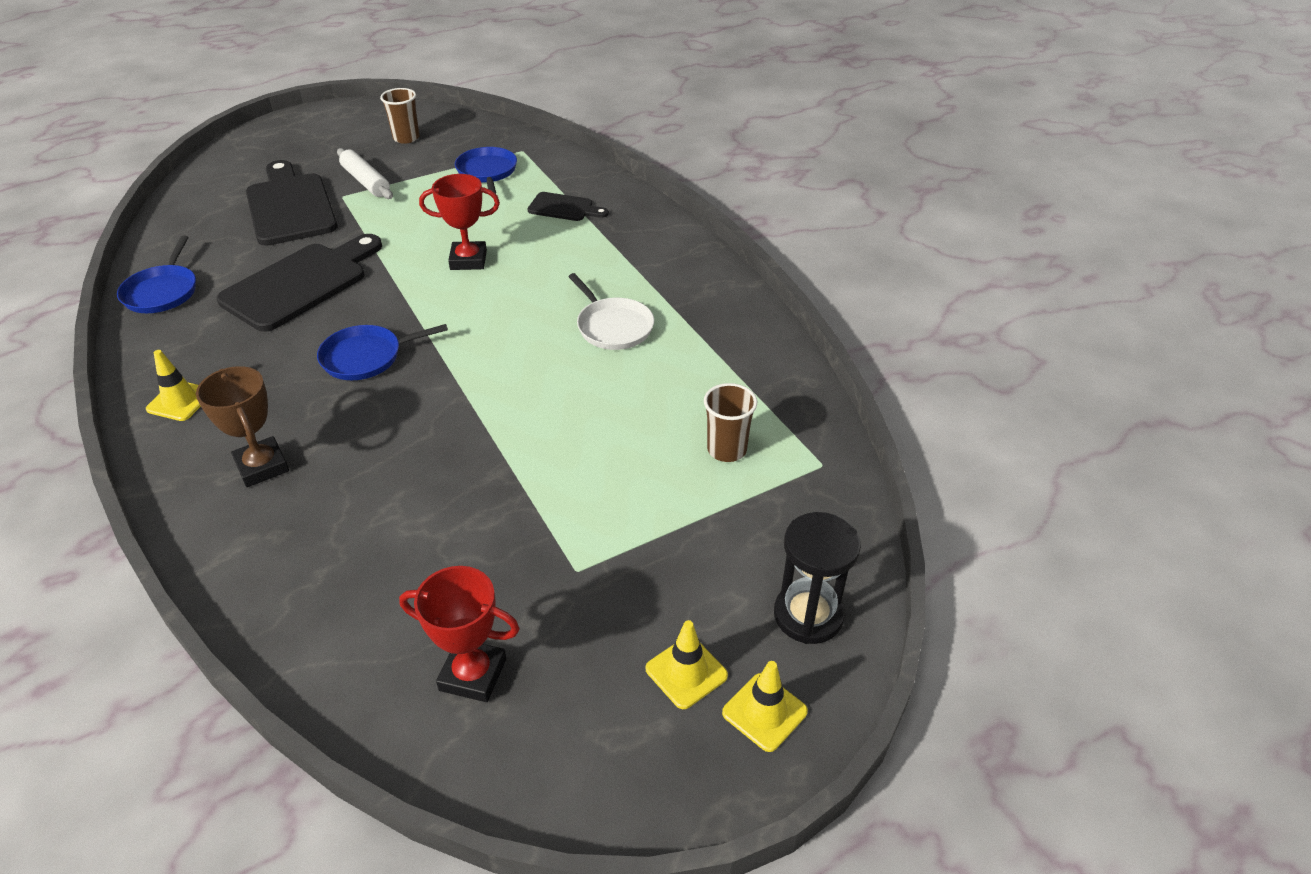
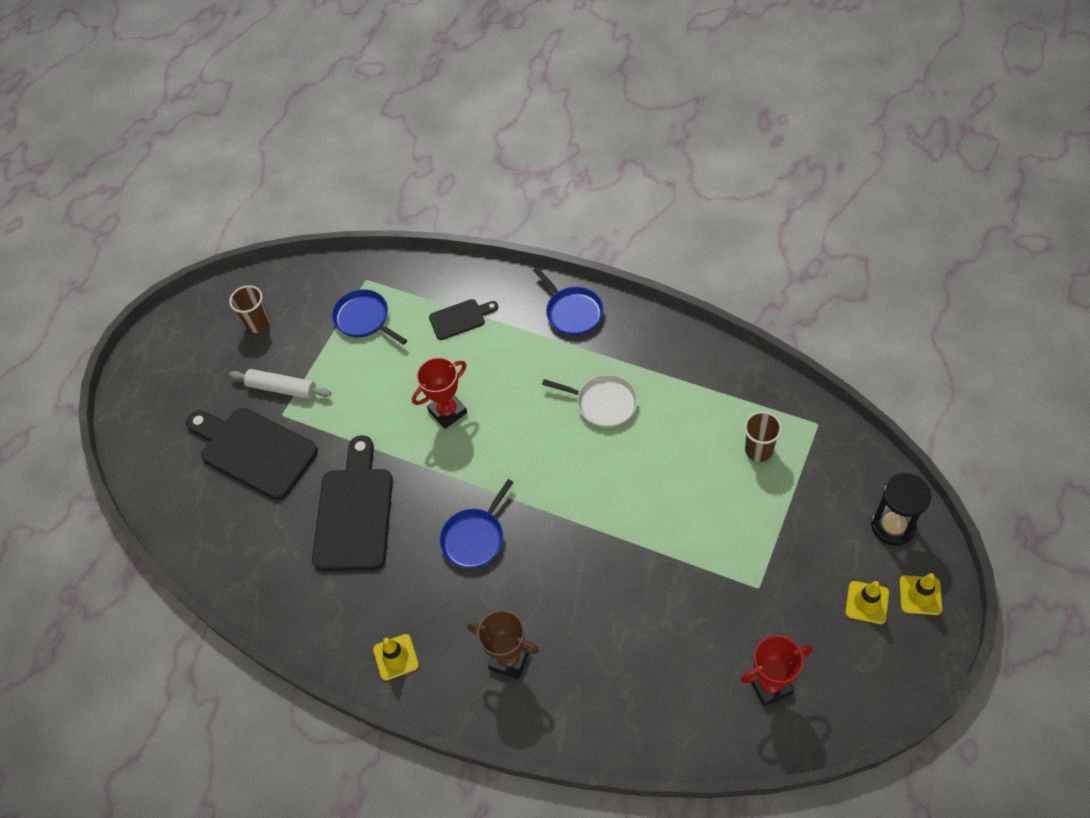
camera: 30 degrees left, 15 degrees up
(162, 291) = (262, 589): blue pan -> blue pan (572, 312)

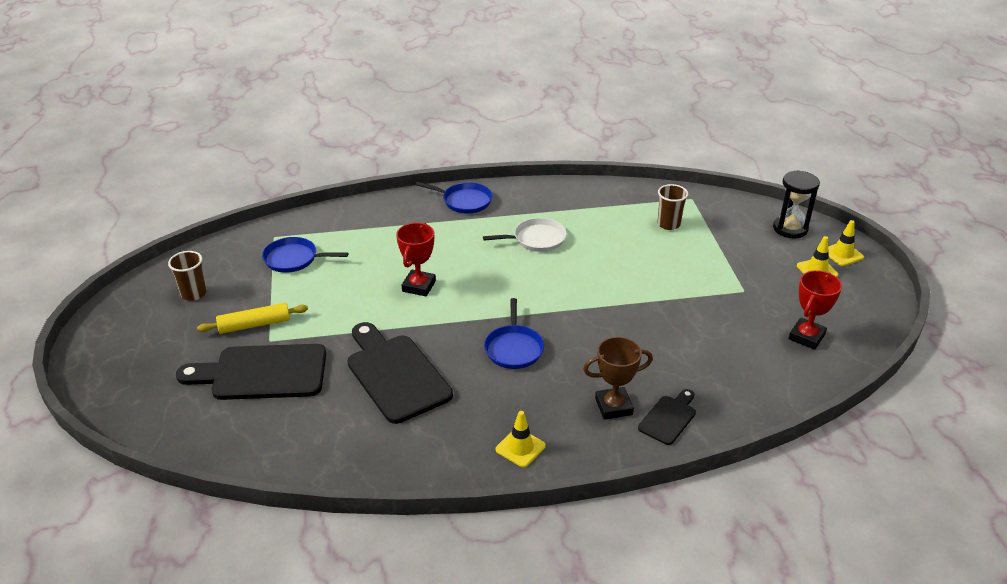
camera: 40 degrees left, 20 degrees down
(282, 388) = (254, 325): white rolling pin -> yellow rolling pin
(460, 318) = (378, 232): black cutting board -> black cutting board (669, 418)

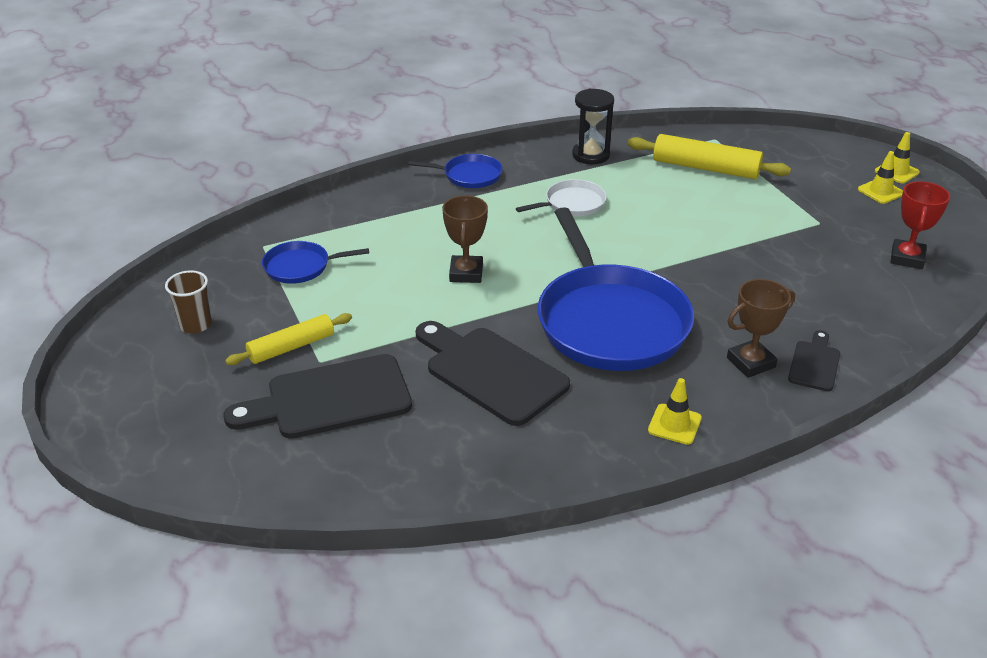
camera: 15 degrees left, 0 degrees up
(419, 286) = (466, 273): red trophy -> brown trophy
(514, 348) = (609, 321): blue pan -> blue pan, size x2.19
(668, 224) = (705, 168): brown cup -> yellow rolling pin
(790, 229) = (831, 154): black hourglass -> black hourglass (590, 155)

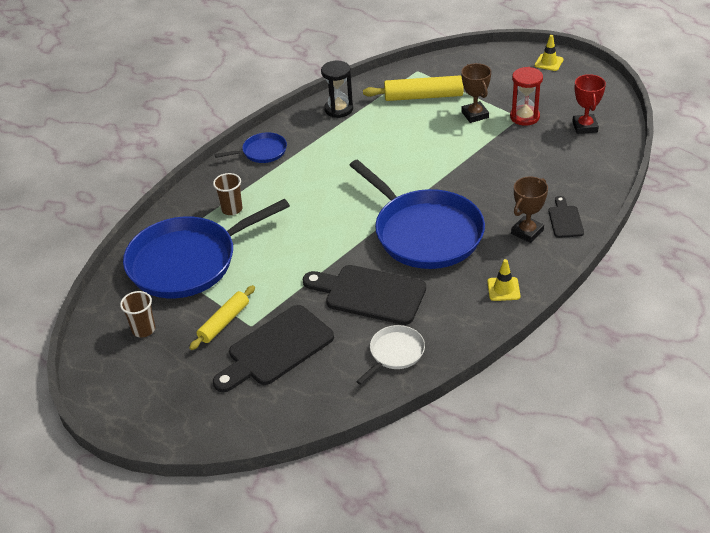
camera: 20 degrees left, 5 degrees up
(301, 267) = (188, 261): blue pan -> blue pan, size x2.19
(391, 225) = (232, 209): none -> brown cup
(466, 273) = (308, 229): brown trophy -> brown trophy (475, 115)
(572, 204) = (348, 152): white pan -> white pan (395, 353)
(827, 224) = (524, 117): none -> red hourglass
(880, 191) = (546, 81): yellow traffic cone -> none

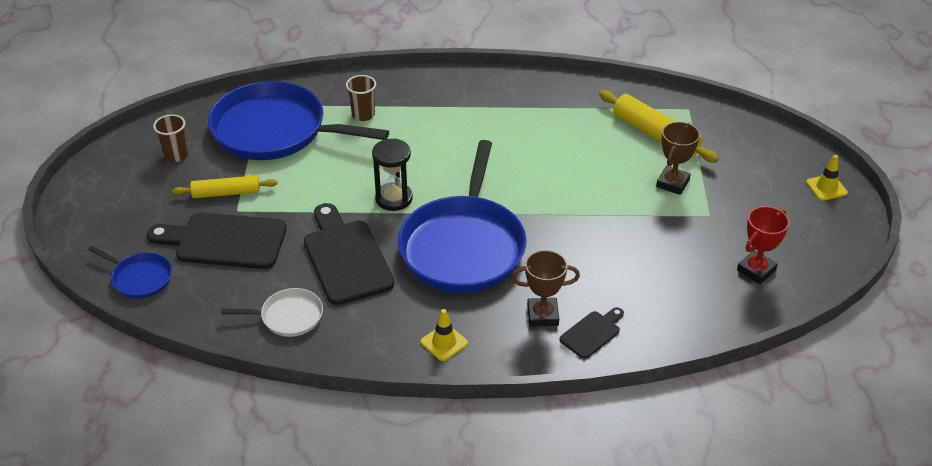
camera: 45 degrees right, 0 degrees up
(262, 152) = (454, 87): blue pan -> blue pan (139, 278)
(338, 109) = (567, 95): black hourglass -> black hourglass (394, 198)
(524, 117) = (714, 218): red hourglass -> none

